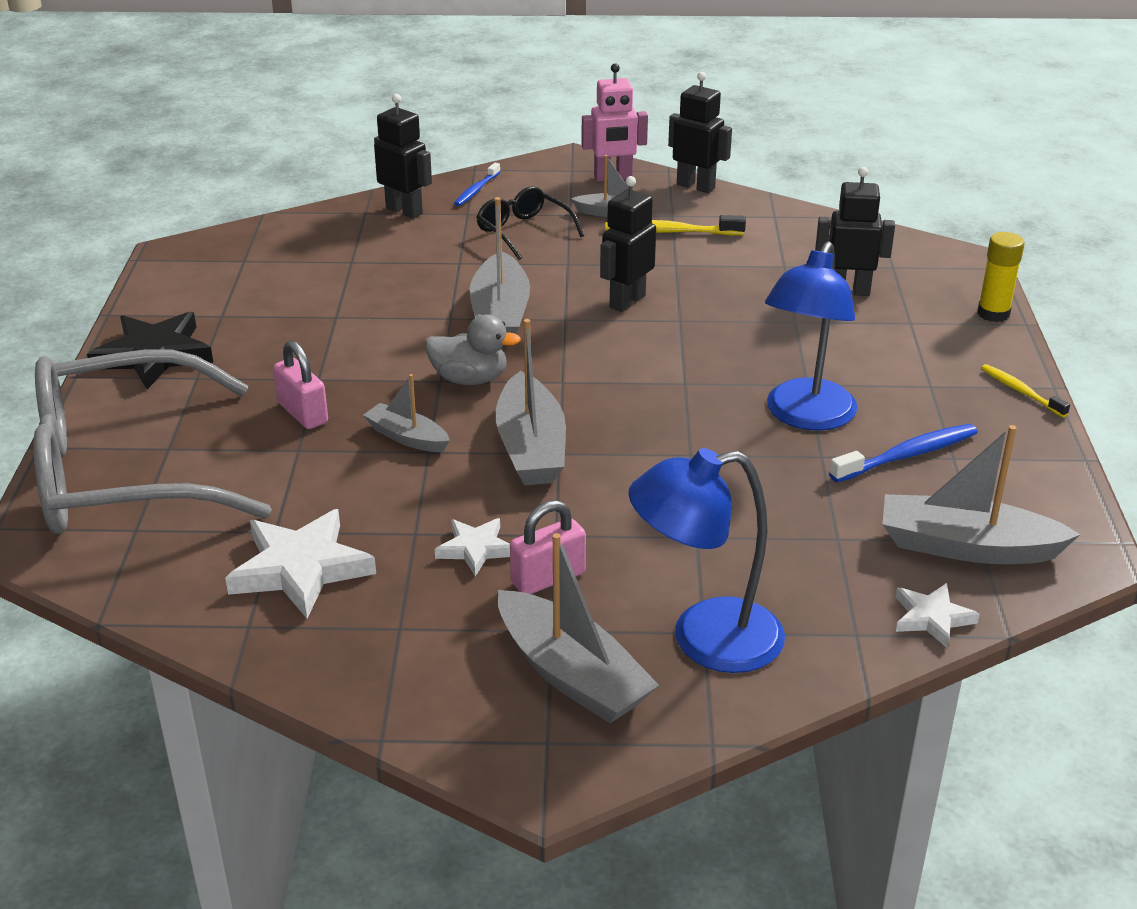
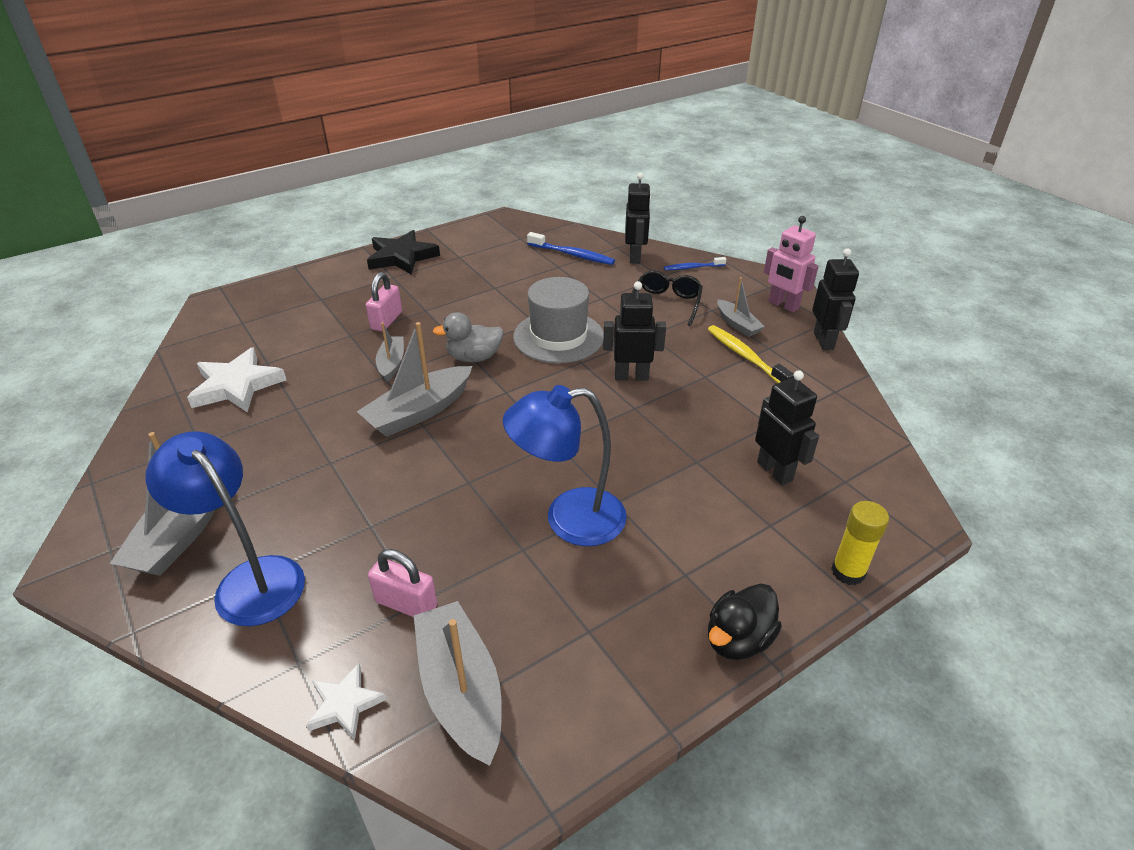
camera: 55 degrees right, 5 degrees up
(125, 473) = (289, 297): grey glasses -> none
(470, 379) = (474, 357): grey duck -> grey duck turned 105 degrees clockwise
(475, 549) = (294, 437): white star -> none
(500, 314) = (558, 337): grey boat -> grey hat
(548, 578) = (280, 479): pink padlock -> pink padlock (406, 604)
(907, 455) = (566, 600): blue toothbrush -> blue toothbrush (572, 255)
(1021, 391) = (738, 639): yellow toothbrush -> black duck

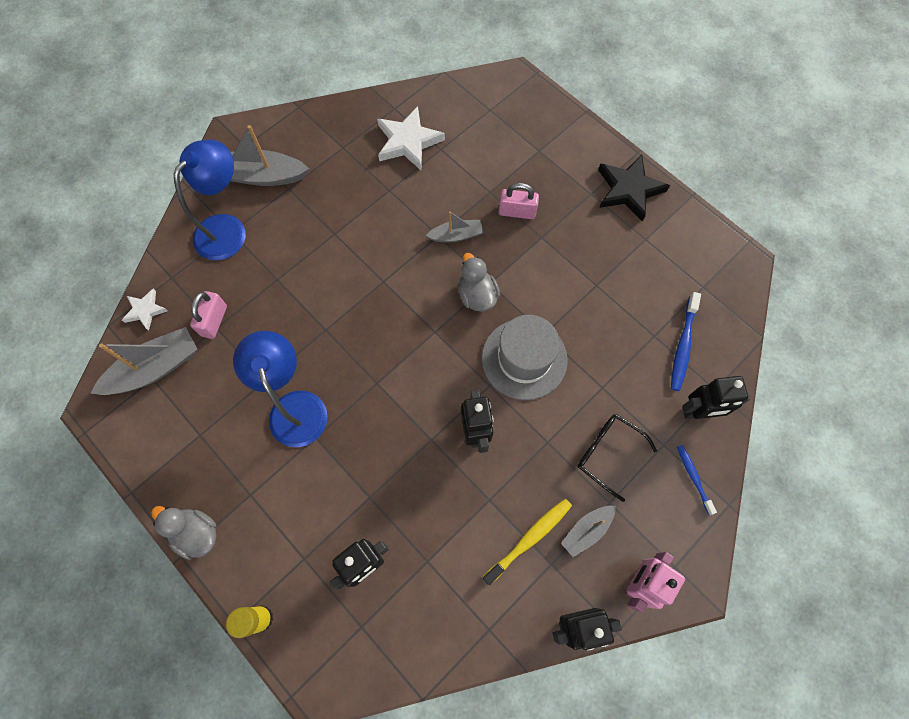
camera: 80 degrees right, 30 degrees up
(419, 411) = (398, 274): grey boat -> none
(666, 304) = (608, 454): black glasses -> black glasses turned 150 degrees counterclockwise
(738, 639) = (196, 533): black duck -> grey duck

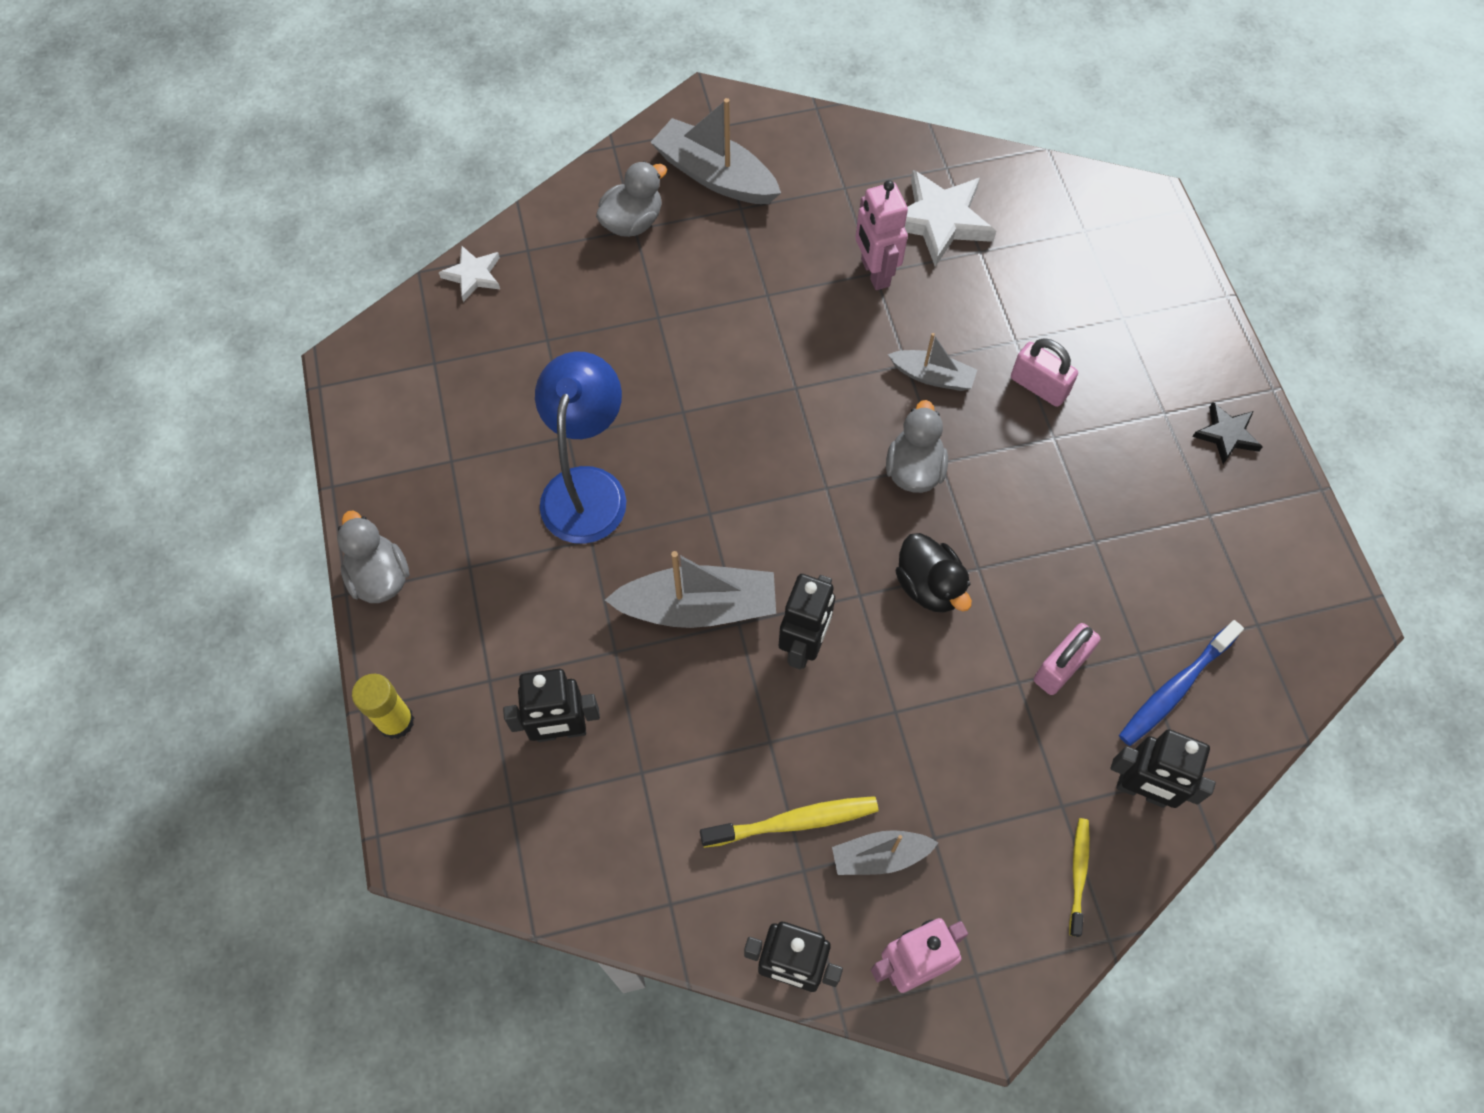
camera: 30 degrees right, 5 degrees down
(155, 368) = (444, 352): grey boat -> grey boat (698, 607)
(214, 321) = (549, 330): pink padlock -> pink padlock (1061, 667)
(227, 228) = (632, 222): blue lamp -> grey duck
(389, 190) = (874, 273): none -> pink robot
(524, 359) = (929, 586): grey hat -> black duck
(608, 454) = (972, 774): black glasses -> none
(629, 190) = (1226, 435): black star -> black star, size x0.56
(693, 478) = (1078, 874): blue toothbrush -> yellow toothbrush

